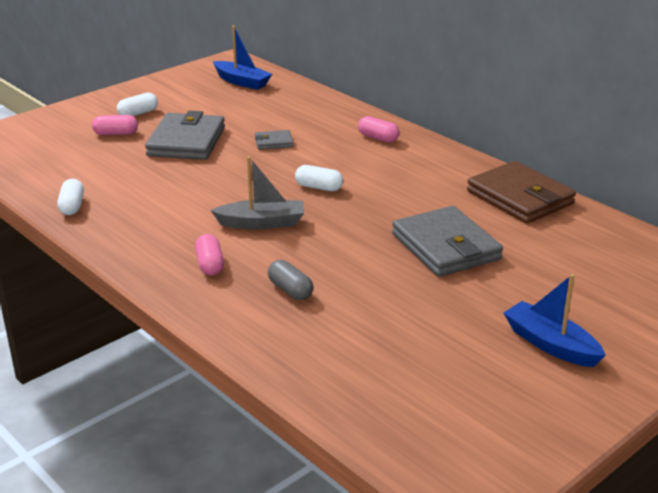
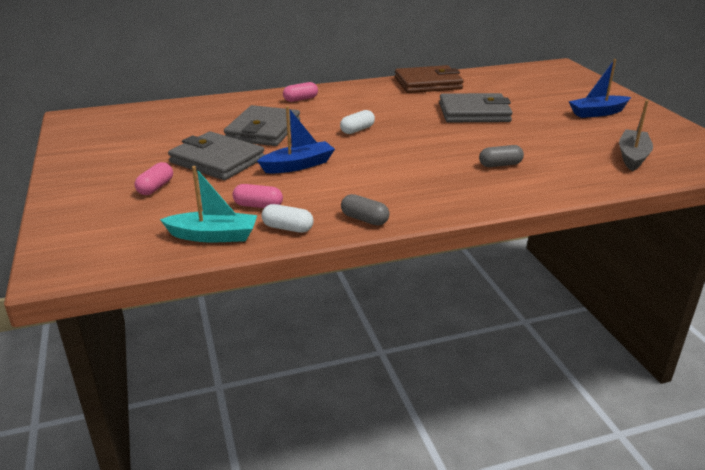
camera: 65 degrees left, 0 degrees up
(44, 180) = (213, 236): none -> turquoise boat
(107, 237) = (364, 219): none -> grey capsule
(138, 113) = (125, 171): white capsule -> none
(210, 264) = (444, 185): pink capsule -> pink capsule (258, 206)
(242, 82) = (127, 121): blue boat -> blue boat (298, 165)
(262, 223) = (395, 157): grey boat -> grey boat (632, 157)
(273, 142) = (263, 130): grey wallet -> grey wallet, size x2.15

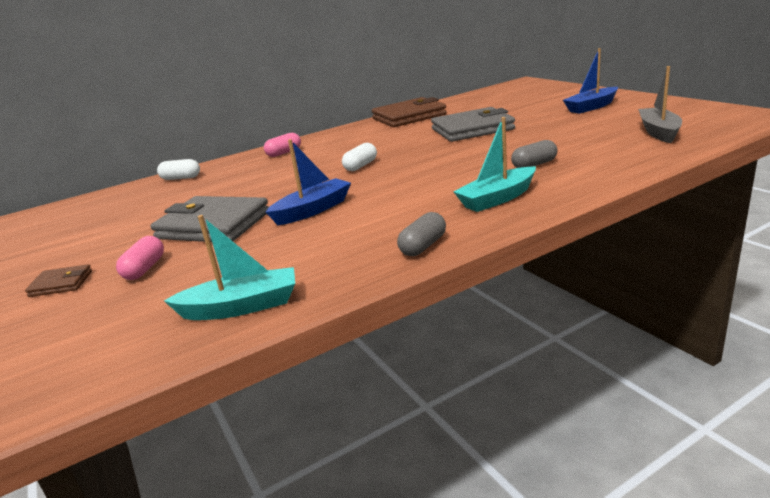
camera: 10 degrees left, 5 degrees down
(94, 185) = (61, 284): none -> brown wallet
(258, 206) = (285, 260): pink capsule -> none
(263, 130) = (256, 187): grey wallet -> none
(287, 228) = (334, 276): white capsule -> white capsule (181, 178)
(364, 219) = (423, 246): grey capsule -> grey capsule turned 75 degrees counterclockwise
(447, 191) = (497, 198): none -> turquoise boat

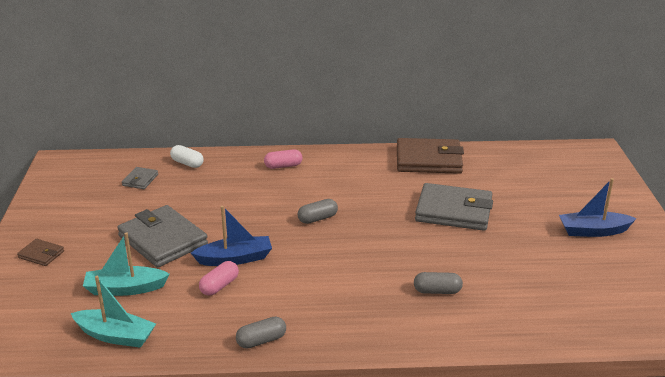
camera: 25 degrees right, 5 degrees up
(138, 201) = (140, 180): none -> grey wallet
(145, 269) = (92, 266): pink capsule -> pink capsule (219, 286)
(361, 166) = (317, 218): white capsule -> grey capsule
(497, 198) = (362, 317): turquoise boat -> turquoise boat (125, 289)
(659, 132) = (590, 303): grey boat -> none

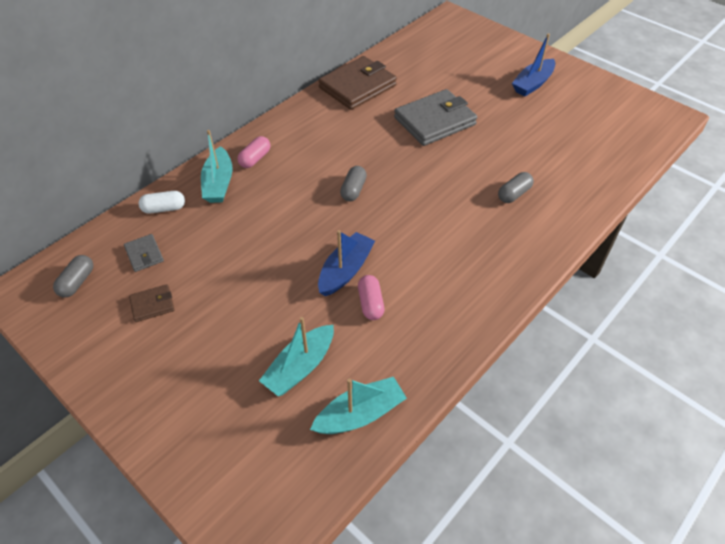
camera: 45 degrees left, 20 degrees up
(41, 254) = (167, 398): brown wallet -> brown wallet (152, 305)
(163, 240) = (260, 298): grey wallet -> none
(239, 167) = (219, 183): none -> turquoise boat
(261, 341) = (468, 324): grey capsule -> grey capsule (77, 282)

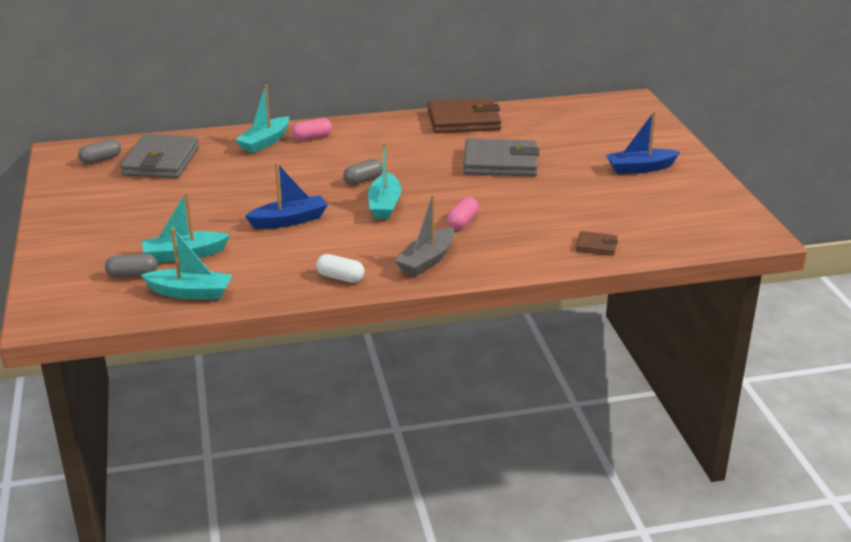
camera: 35 degrees right, 20 degrees down
(144, 254) = (161, 161): grey wallet -> grey wallet, size x2.15
(152, 305) = (132, 188): brown wallet -> brown wallet (596, 246)
(164, 209) = (207, 143): white capsule -> white capsule (340, 278)
(370, 303) = (281, 244): pink capsule -> pink capsule (462, 222)
(402, 211) = (384, 205): none -> turquoise boat
(503, 258) = (427, 261): none -> grey boat
(514, 194) = (500, 229): grey capsule -> grey capsule (132, 275)

